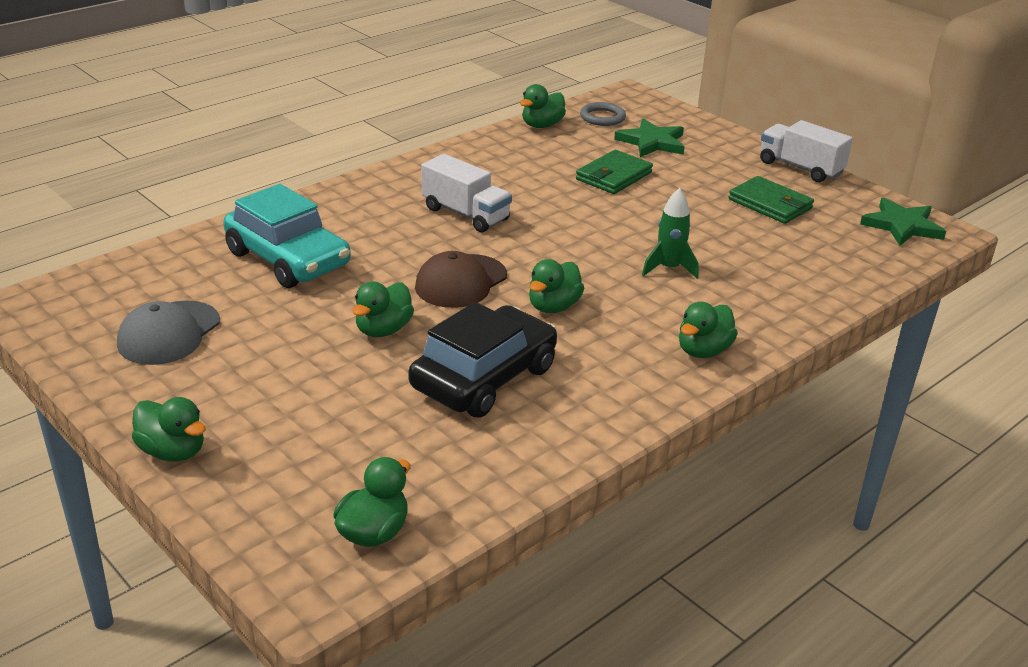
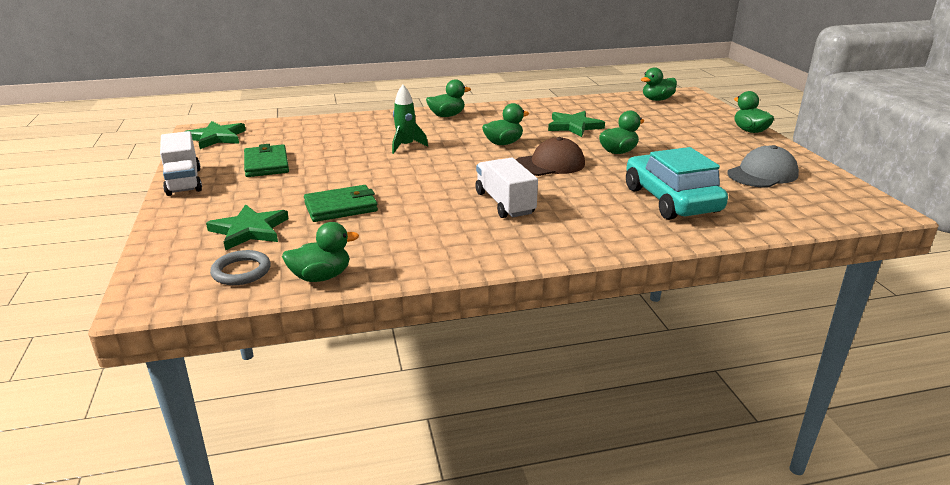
camera: 150 degrees left, 5 degrees down
(484, 378) = (574, 126): black car -> green star

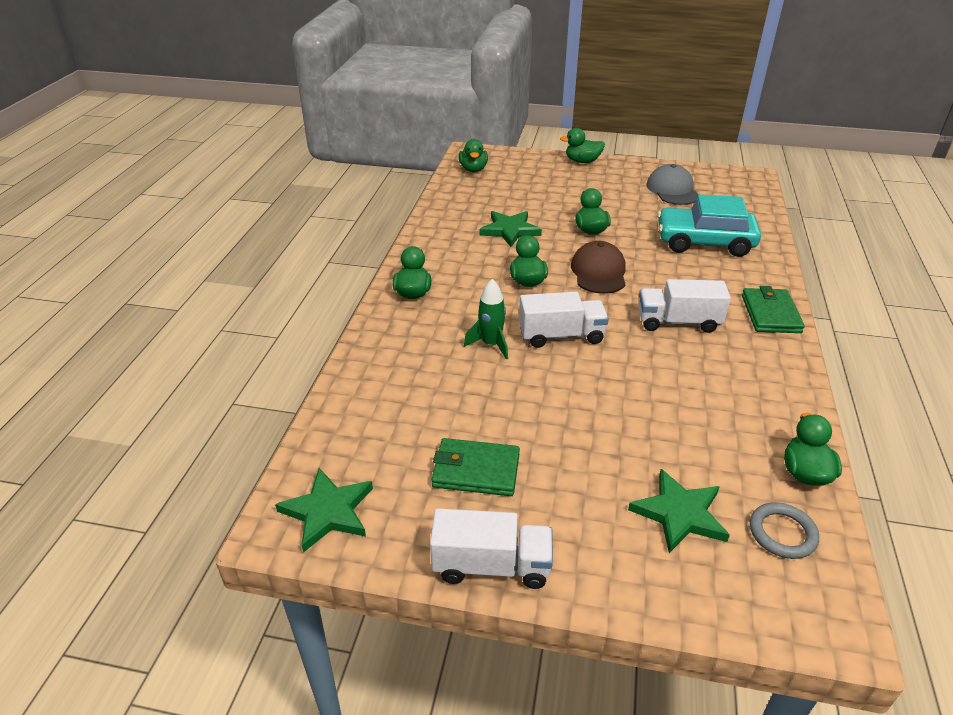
camera: 65 degrees left, 10 degrees up
(341, 207) = (643, 428): green wallet -> green wallet (770, 314)
(438, 165) = (561, 336): none -> white truck

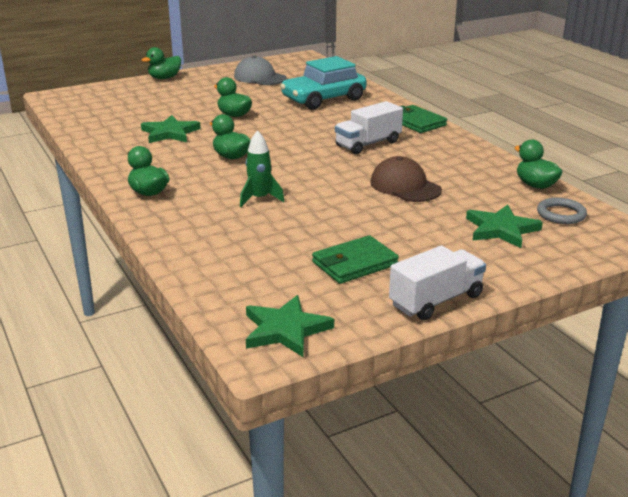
camera: 40 degrees left, 10 degrees down
(473, 169) = (76, 105): green duck -> none
(561, 336) = (302, 177): white truck -> none
(599, 272) = (276, 136): brown cap -> brown cap (405, 186)

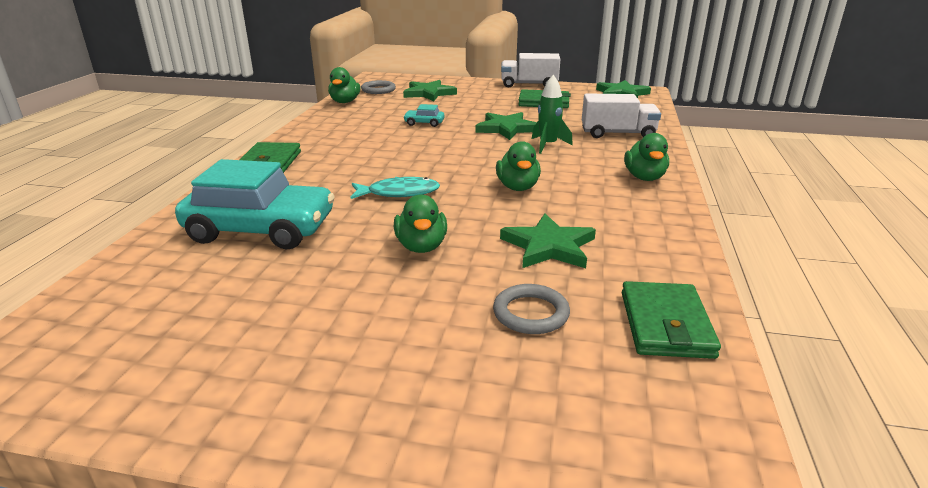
camera: 140 degrees left, 0 degrees up
(89, 122) = (666, 324): none -> green wallet
(150, 110) = (531, 313): none -> grey ring
(164, 78) = (372, 445): green duck -> none
(260, 77) = (212, 332): grey cap -> none
(296, 131) = (399, 193): none -> turquoise fish
(324, 205) = (506, 129): none -> green star
(368, 144) = (368, 158): white truck -> white truck (618, 134)
(405, 186) = (424, 123): brown cap -> turquoise car

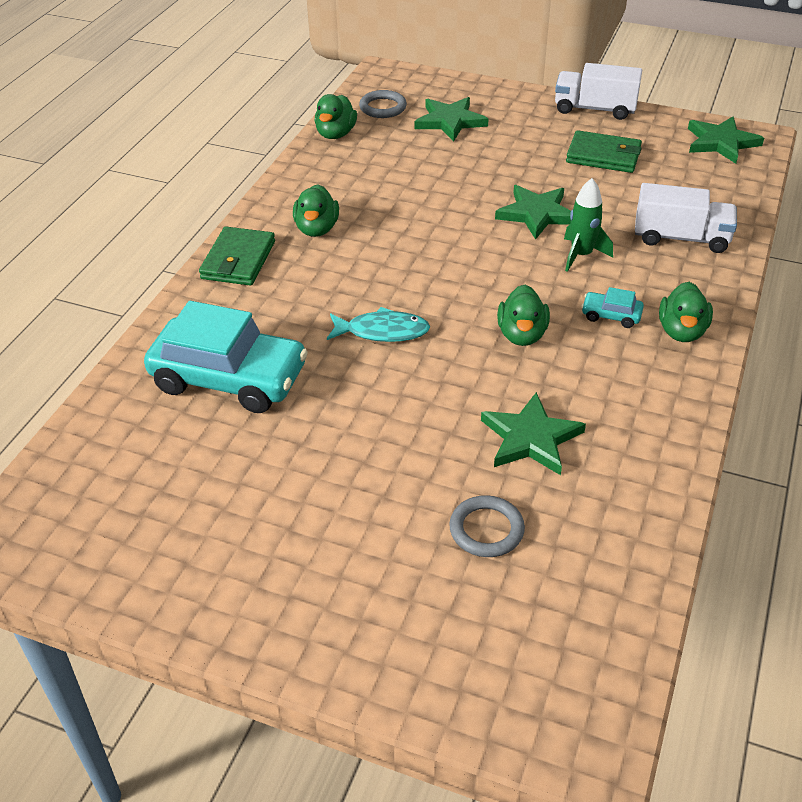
camera: 10 degrees right, 15 degrees up
(421, 246) = (394, 423): green duck -> green duck (317, 229)
(424, 123) = (433, 192): turquoise car -> turquoise car (611, 315)
(666, 324) = (615, 560): green wallet -> none

